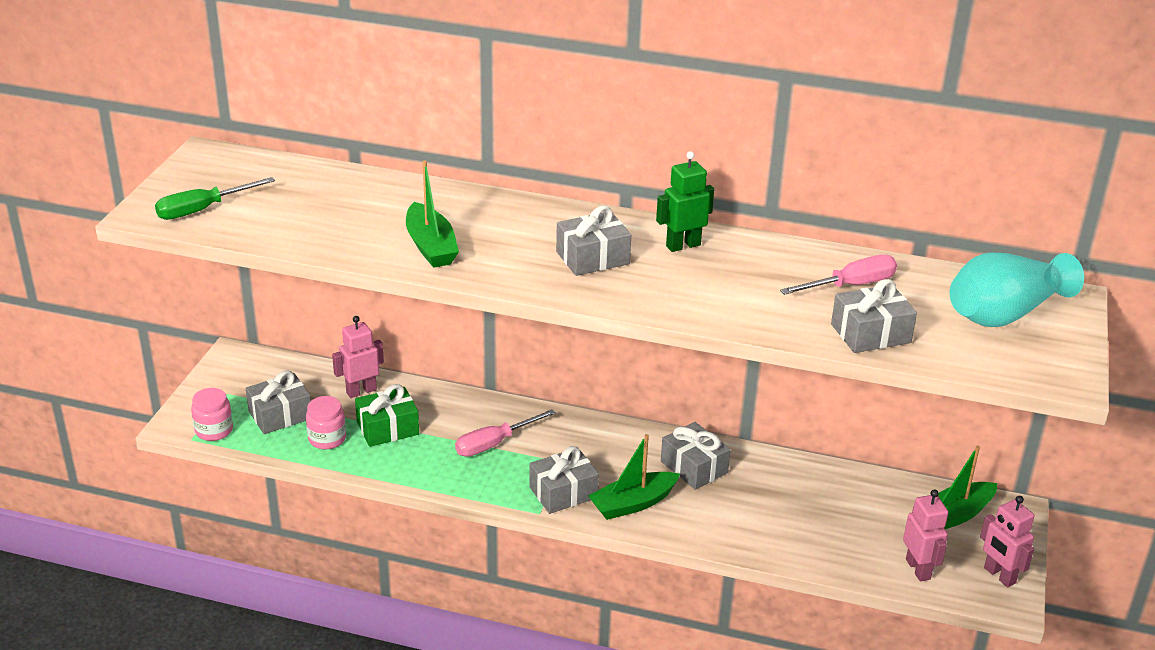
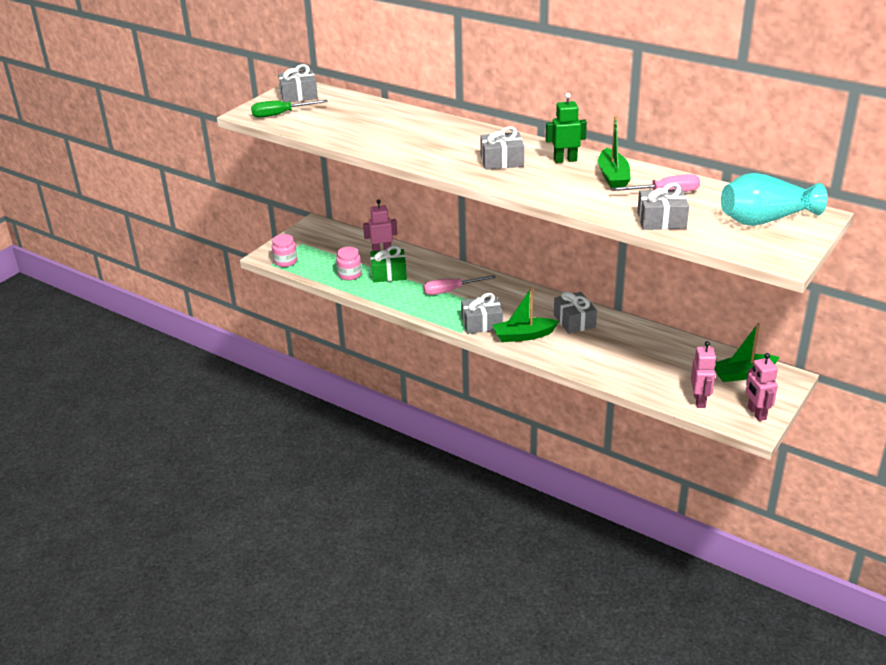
camera: 20 degrees right, 0 degrees up
(280, 415) = (328, 258): grey gift -> grey gift (299, 95)
(431, 246) = (404, 145): green boat -> green boat (613, 177)

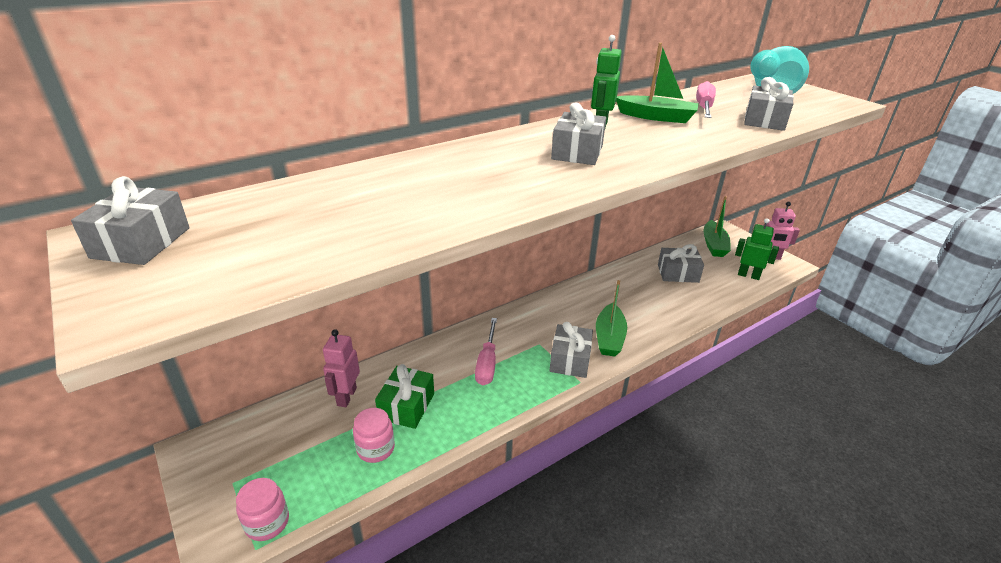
camera: 70 degrees left, 0 degrees up
(280, 114) = (194, 278): green screwdriver -> none
(574, 321) = (598, 298): grey gift -> grey gift (678, 273)
(700, 401) = (748, 275): pink robot -> green robot

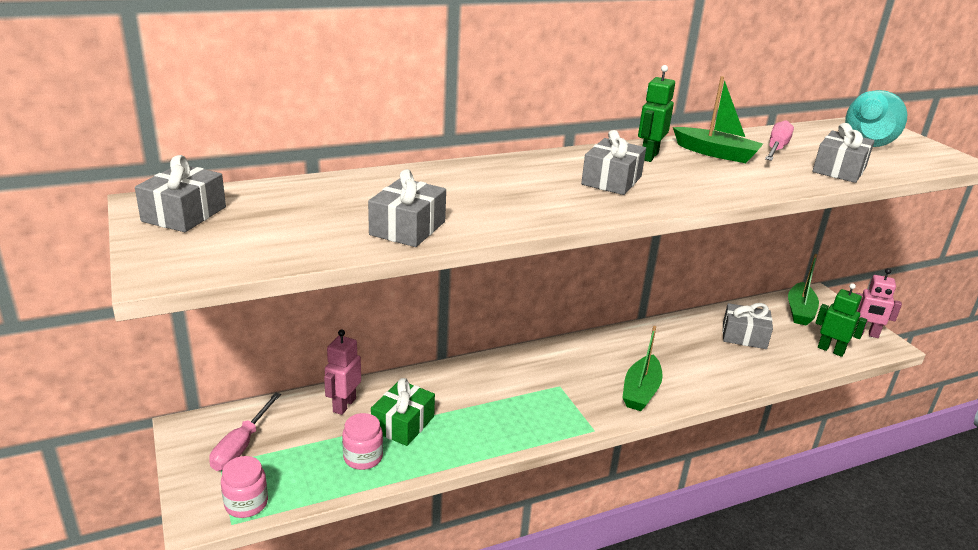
camera: 10 degrees right, 5 degrees down
(487, 363) = (497, 396): pink screwdriver -> pink screwdriver (241, 446)
(570, 360) = (589, 407): grey gift -> grey gift (407, 228)

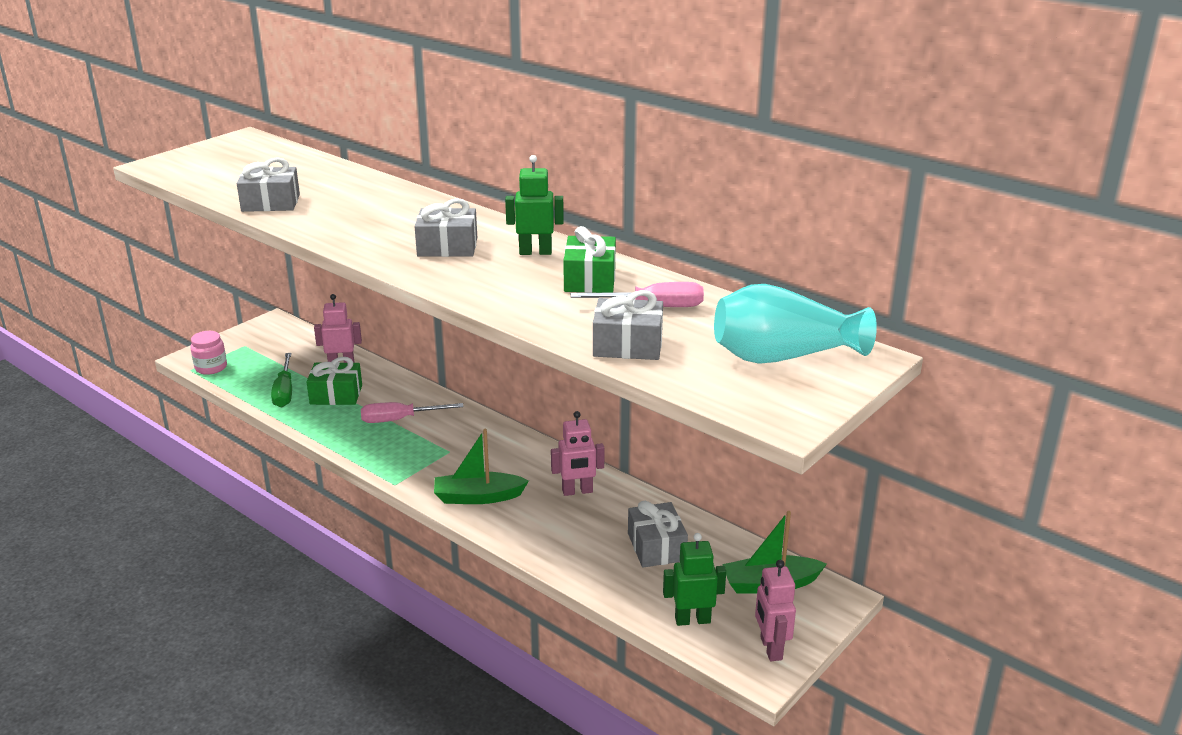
camera: 65 degrees right, 0 degrees up
(184, 214) = (236, 148): grey gift -> none
(241, 446) = (267, 345): pink screwdriver -> pink screwdriver (400, 419)
(363, 457) = (284, 391): pink jar -> green screwdriver
(658, 344) = (577, 491): none -> pink robot
(716, 153) = (590, 279): green boat -> green gift
(831, 350) = (692, 620): green robot -> green robot turned 105 degrees counterclockwise

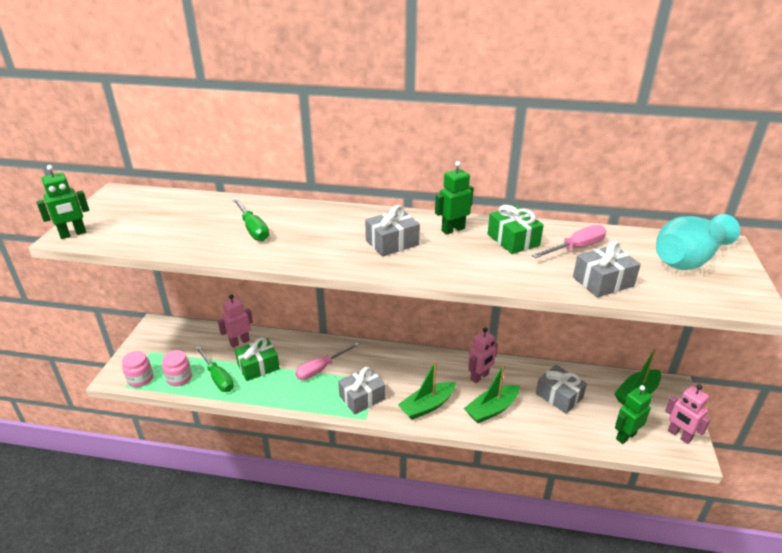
camera: 30 degrees left, 5 degrees up
(161, 165) = (73, 234): none -> green robot
(247, 379) = (179, 378): none -> pink jar
(271, 203) = (213, 243): grey gift -> grey gift (362, 397)
(325, 200) = (253, 229): none -> green screwdriver
(552, 528) = (492, 409): none -> green boat

